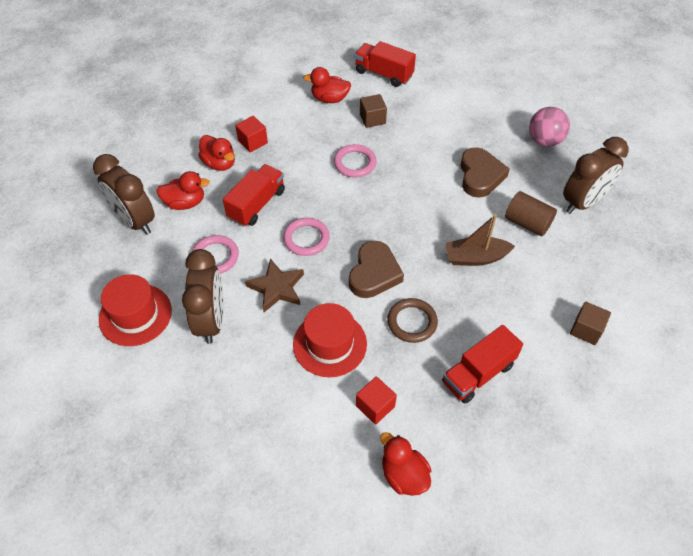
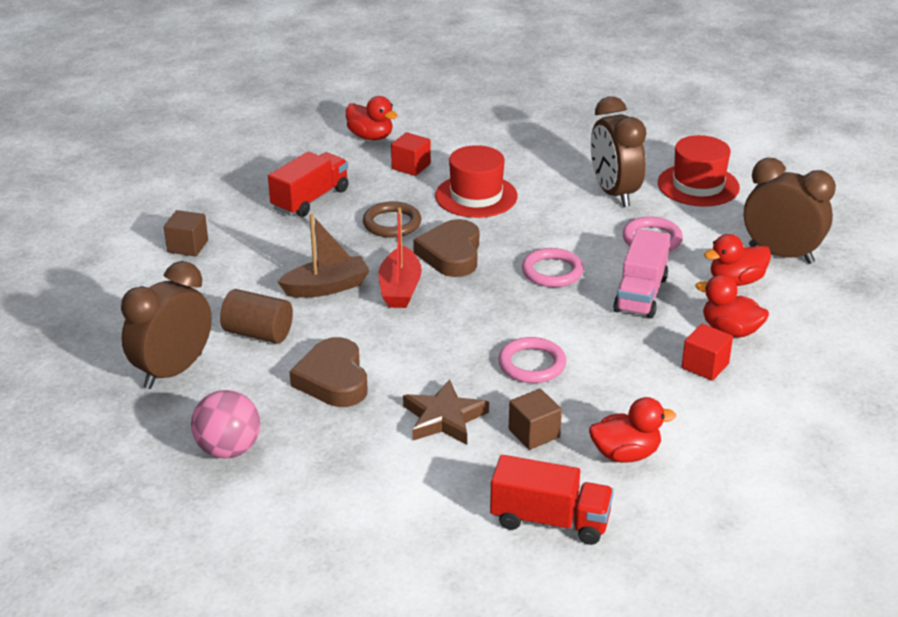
camera: 165 degrees right, 20 degrees down
(257, 204) = (640, 294): red truck -> pink truck
(276, 288) = (560, 226): brown star -> brown star (444, 418)
(422, 245) = (400, 288): none -> red boat

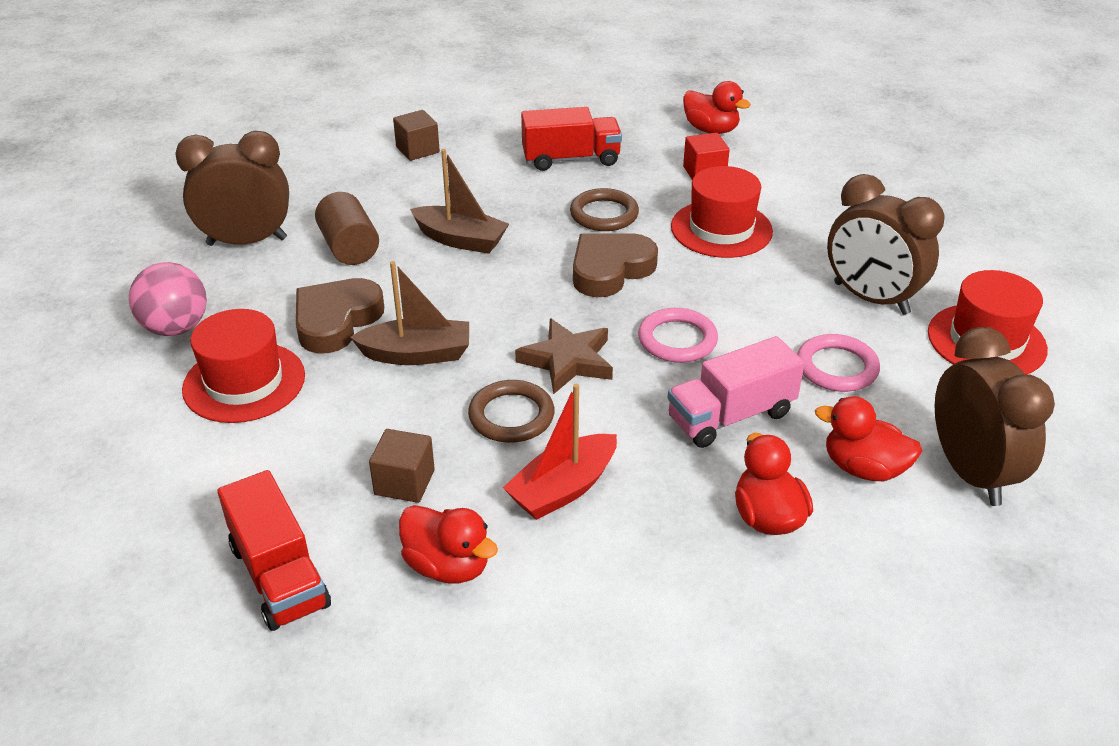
camera: 45 degrees right, 5 degrees up
(340, 448) = (244, 382): none -> red hat
(370, 137) = (711, 130): red duck -> red duck turned 45 degrees counterclockwise
(400, 288) = (516, 275): red boat -> red boat (563, 488)
(420, 367) = (417, 354): none -> brown boat
(444, 418) = (359, 413): brown star -> brown star (567, 361)
(532, 364) = (511, 416): pink ring -> brown ring
(614, 193) = (870, 298): brown clock -> brown clock turned 75 degrees counterclockwise
(705, 366) = (676, 535): red cube -> none

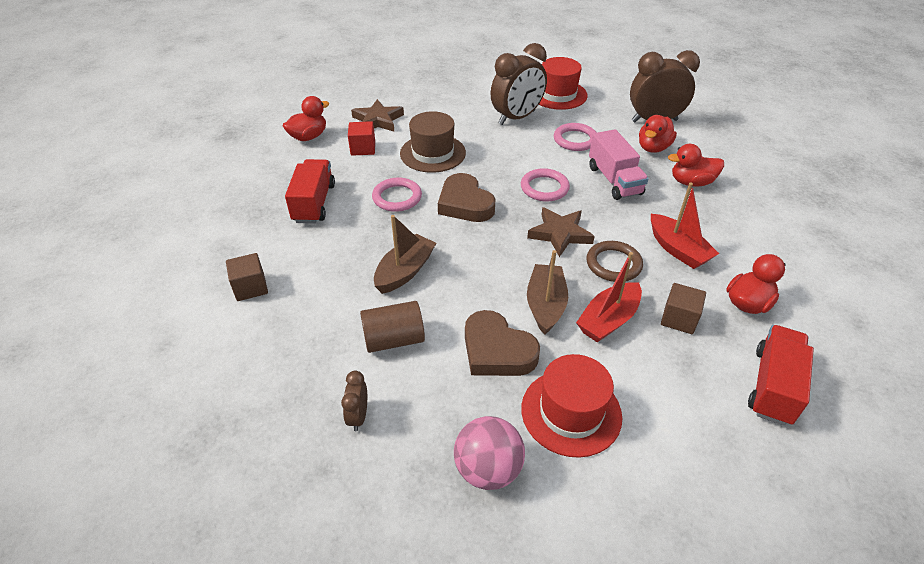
camera: 80 degrees left, 5 degrees up
(247, 241) = (358, 416): brown clock -> brown clock, size x0.46
(279, 576) = (773, 386): red truck -> red truck turned 45 degrees counterclockwise
(395, 411) = (608, 320): none -> red boat
(604, 214) = (397, 197): brown ring -> pink ring
(721, 229) = (433, 153): red hat -> brown hat
(782, 173) = (378, 120): none -> brown star

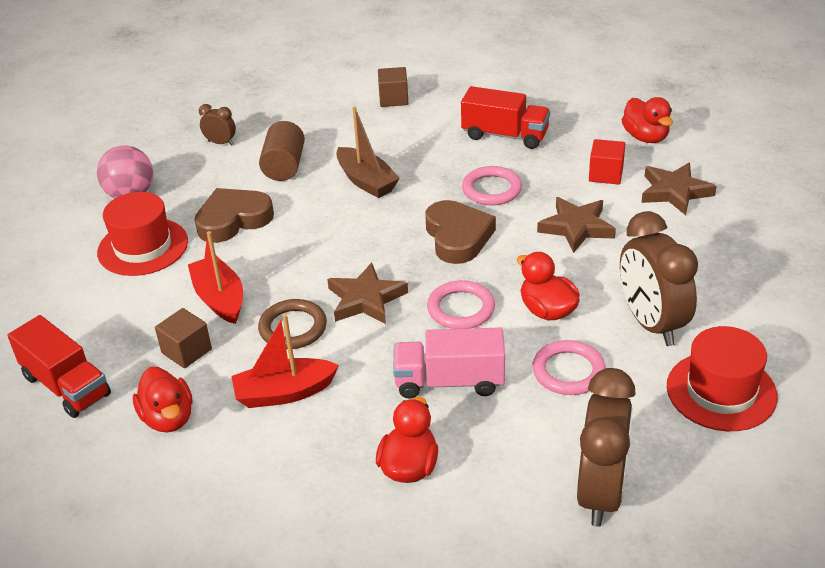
camera: 110 degrees right, 5 degrees down
(433, 153) = (576, 227): brown hat -> brown star
(465, 203) = (457, 237): brown heart -> brown heart turned 90 degrees clockwise
(545, 305) = (266, 261): brown boat -> none
(653, 148) = (516, 457): red duck -> red duck (547, 310)

